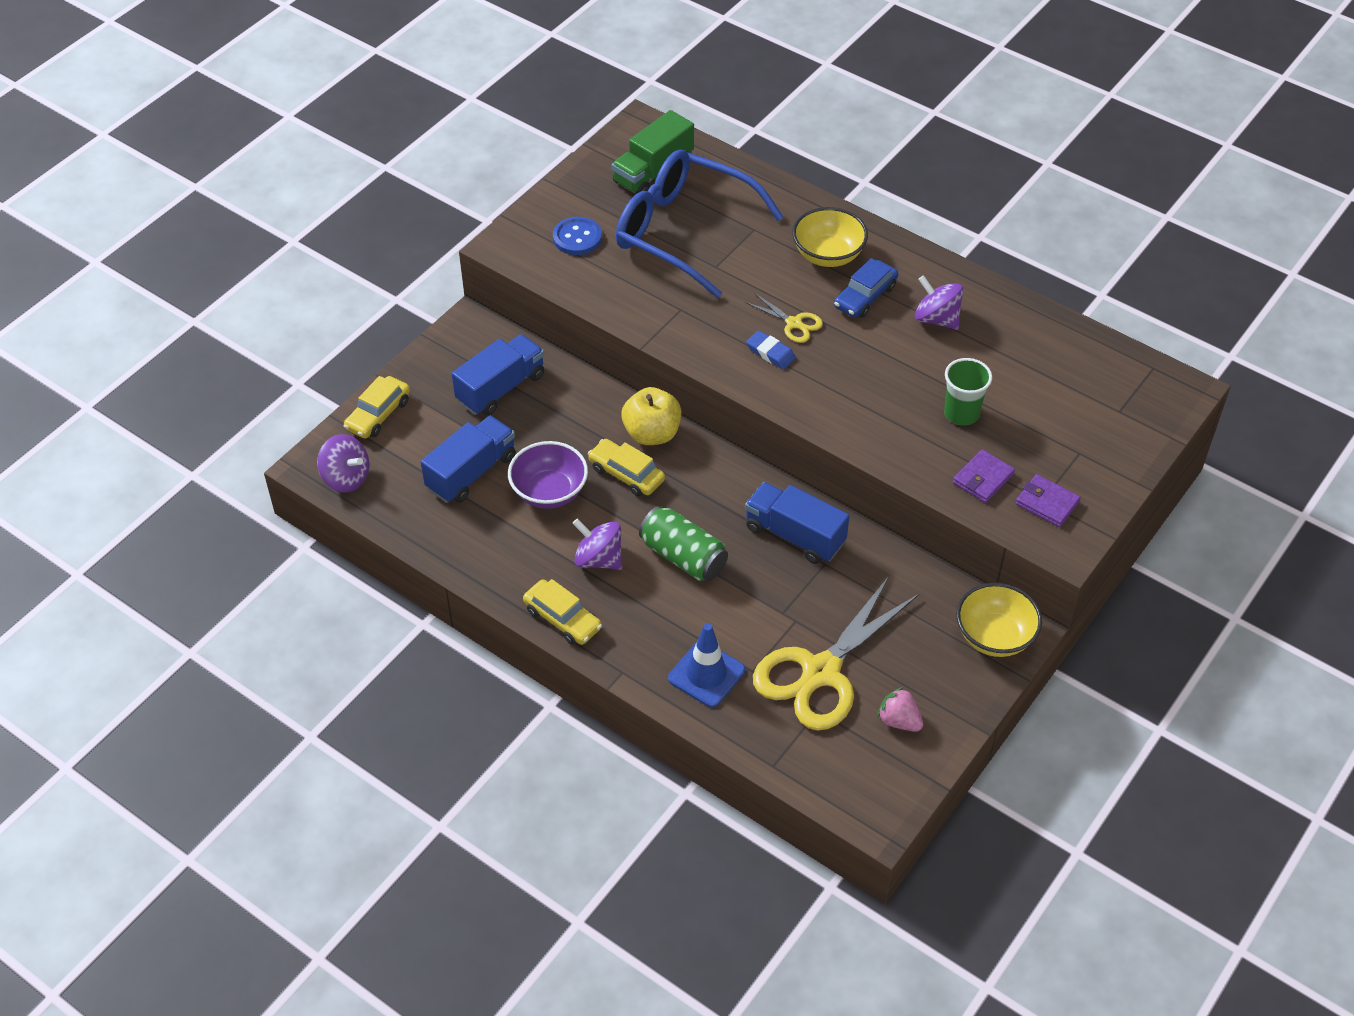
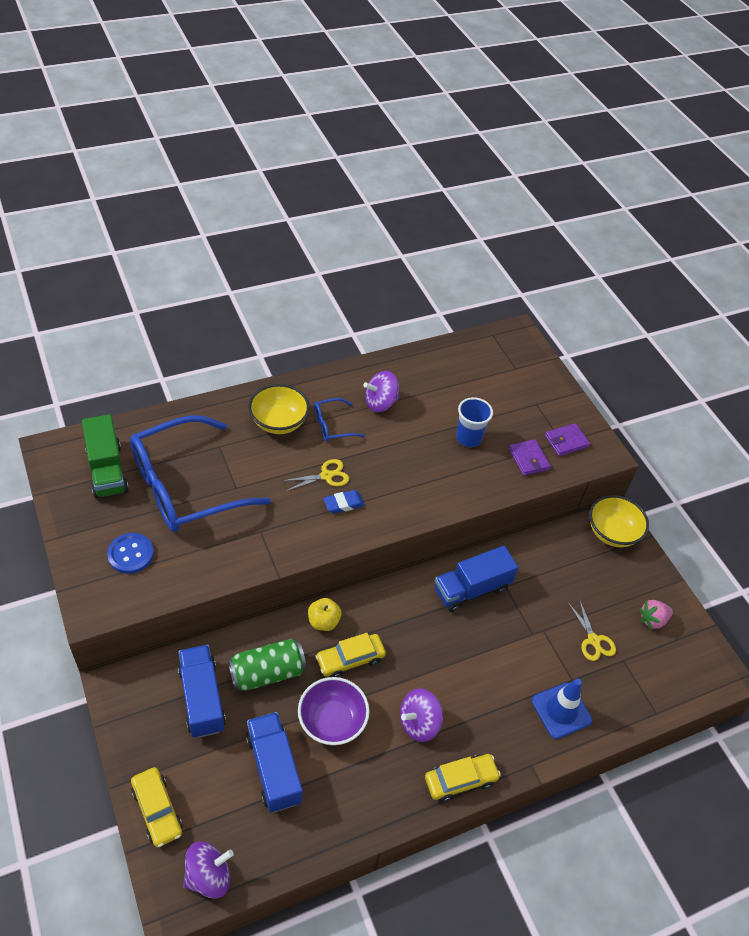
camera: 65 degrees left, 0 degrees up
(652, 433) = (323, 621): yellow apple -> yellow apple, size x0.66
(683, 557) = (450, 666): green can -> green can (267, 672)
(821, 672) = (593, 640): yellow scissors -> yellow scissors, size x0.45
(865, 296) = (332, 425): blue car -> blue glasses
(961, 413) = (468, 438): green cup -> blue cup

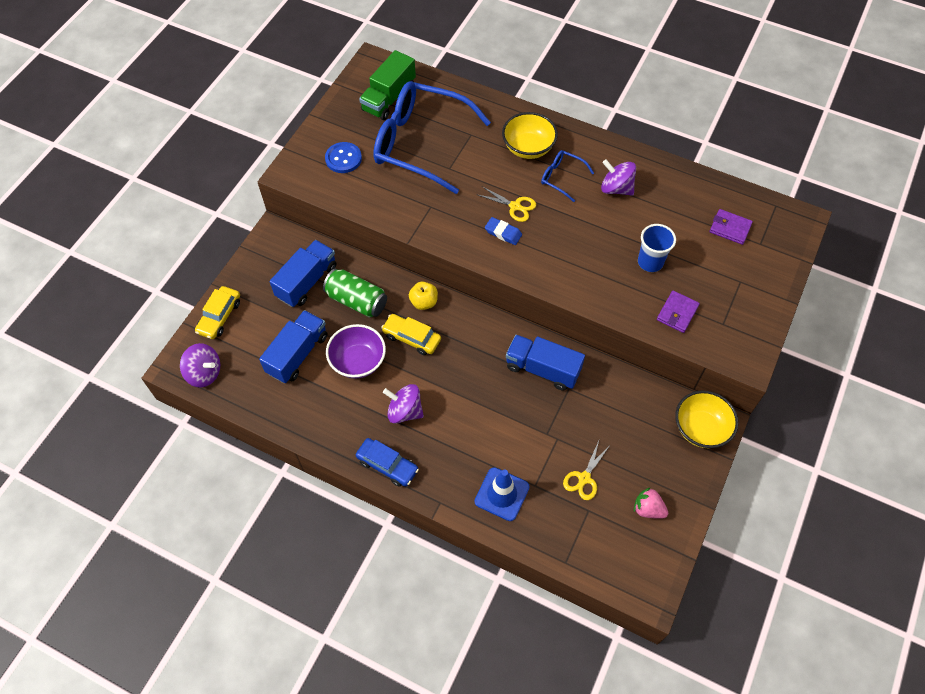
camera: 55 degrees right, 10 degrees up
(460, 780) = (387, 465): yellow car -> blue car
(566, 441) = (727, 326): purple wallet -> purple wallet (730, 228)

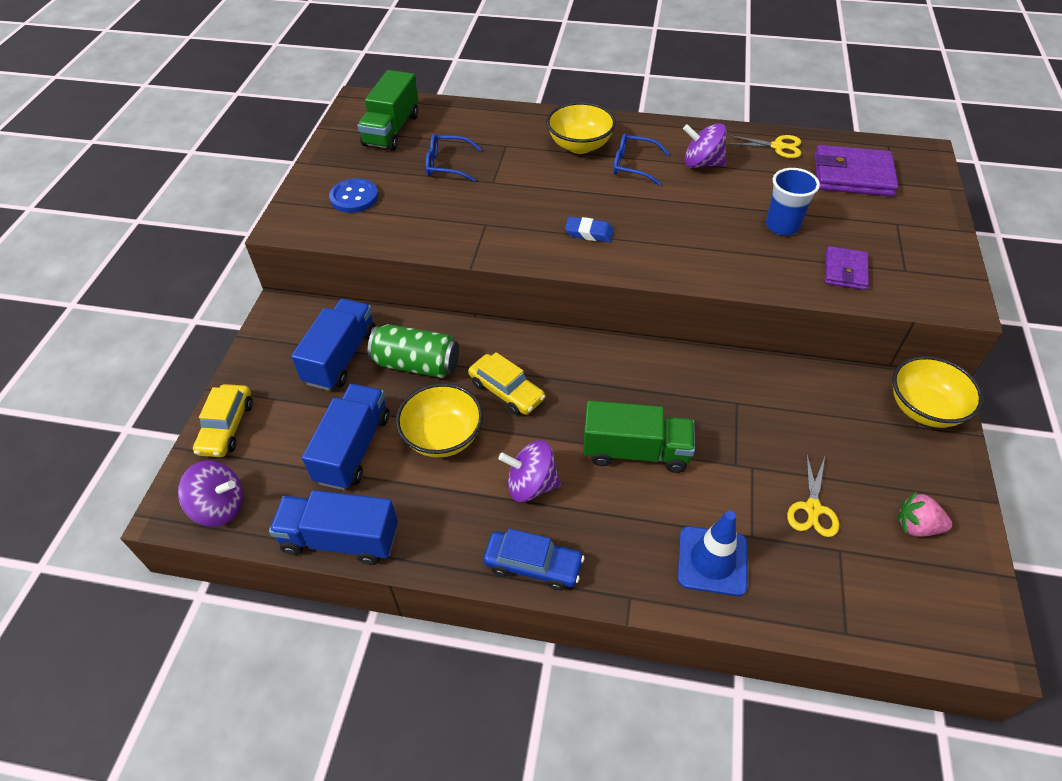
camera: 15 degrees left, 10 degrees down
(358, 361) = (443, 437): purple bowl -> yellow bowl
(411, 338) = (506, 391): yellow car -> yellow car turned 150 degrees counterclockwise
(420, 143) = (447, 165): blue glasses -> blue glasses, size x0.43
(424, 302) = (507, 346): yellow apple -> none
(483, 406) = (635, 451): none -> green truck
(515, 206) = (591, 203): yellow scissors -> yellow scissors (777, 146)
(542, 369) = (693, 388): blue truck -> blue truck (340, 539)
(730, 228) = (852, 175): purple wallet -> purple wallet, size x1.69

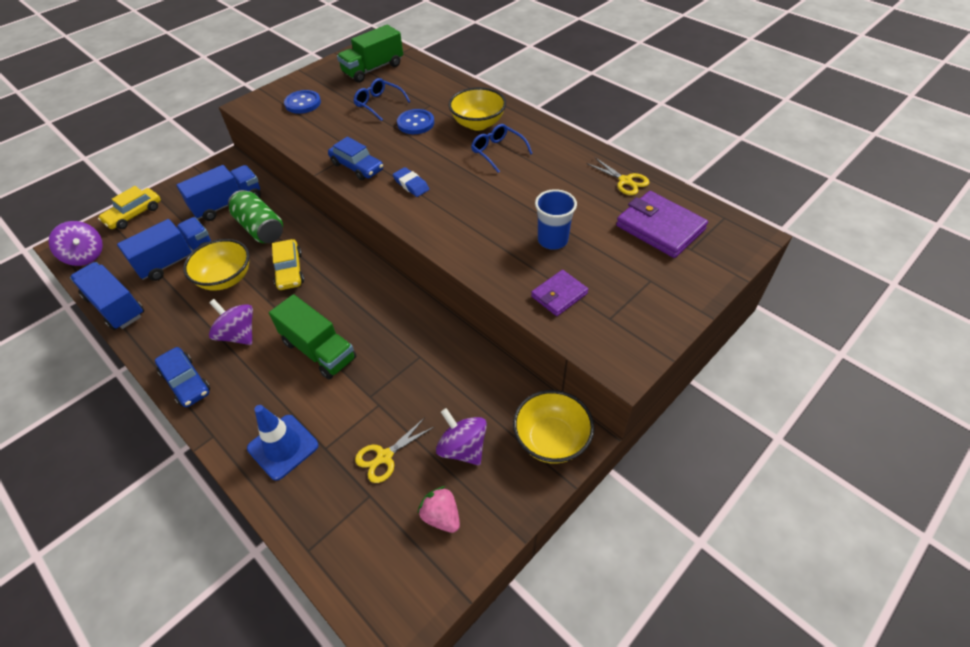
camera: 35 degrees right, 0 degrees up
(508, 239) = (357, 167): none -> blue car
(514, 169) = (415, 123): none -> blue button
(702, 164) = (549, 170): purple spinning top -> purple spinning top (463, 448)

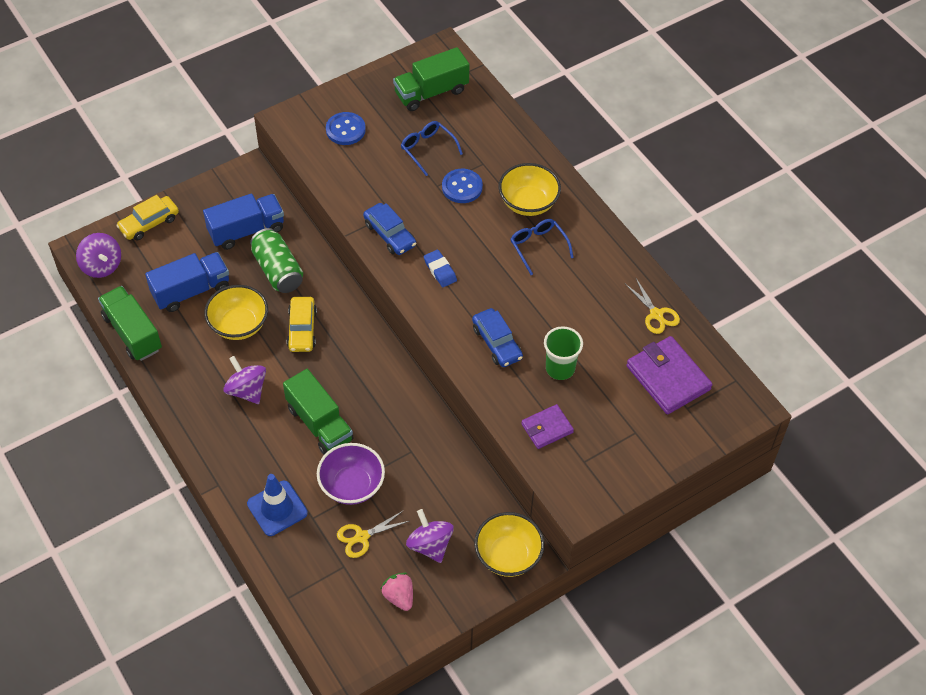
camera: 10 degrees right, 5 degrees up
(115, 306) = (132, 333): blue truck -> green truck
(186, 382) = (197, 428): blue car -> blue car (497, 343)
(363, 403) = (352, 485): none -> purple bowl
(552, 240) = (560, 368): blue cup -> green cup

